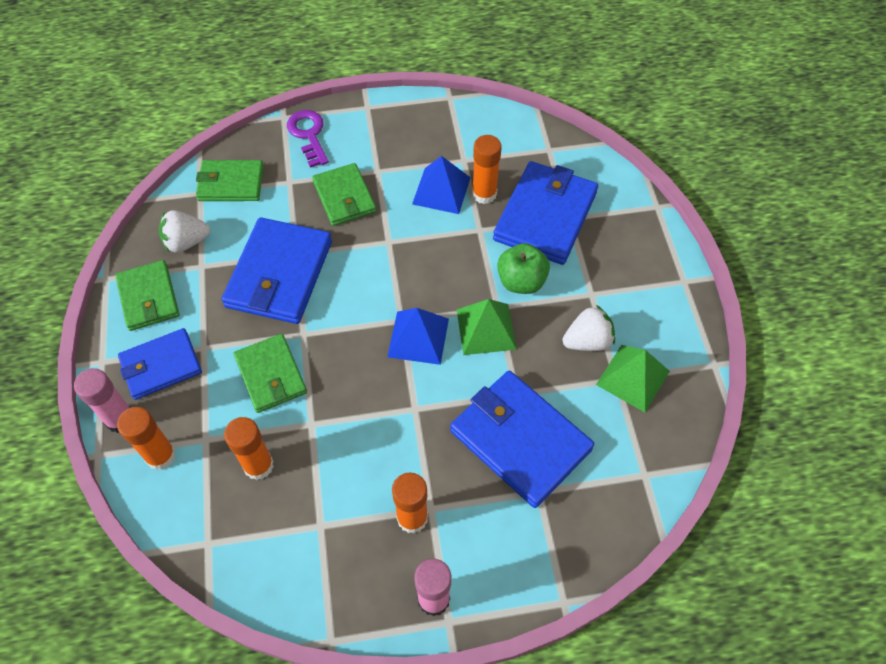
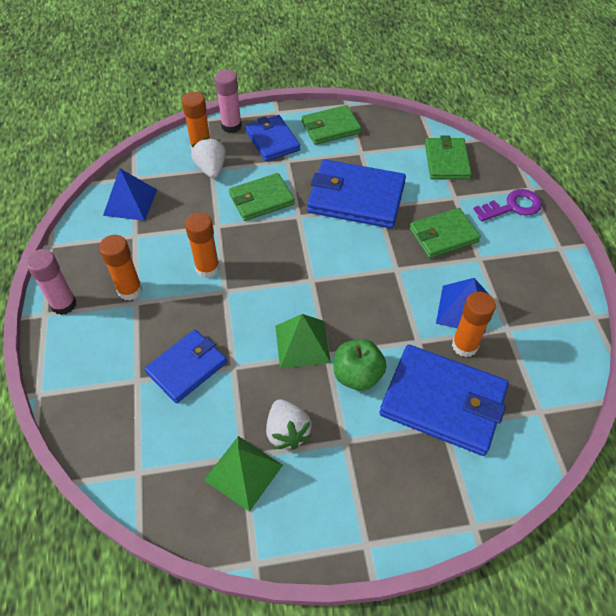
camera: 90 degrees right, 5 degrees down
(186, 242) = (383, 142): white strawberry -> white strawberry (211, 169)
(258, 465) = (187, 198): orange glue stick -> orange glue stick (207, 268)
(418, 337) = (294, 292): blue pyramid -> blue pyramid (130, 202)
(520, 440) = (187, 367): blue wallet -> blue wallet, size x0.63

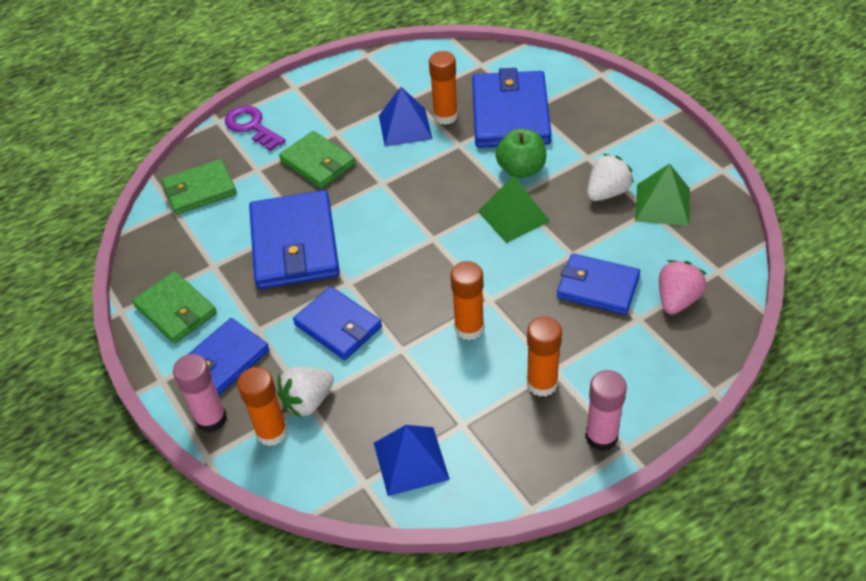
camera: 110 degrees left, 5 degrees down
(133, 419) = (677, 299): none -> pink strawberry
(261, 199) = (338, 326): green wallet -> blue wallet

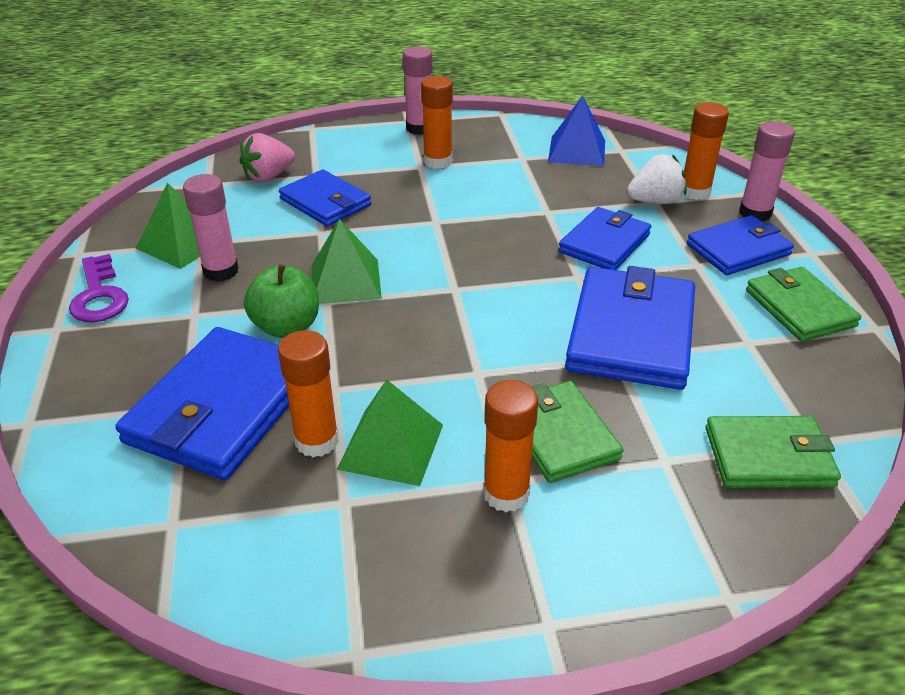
camera: 160 degrees left, 10 degrees down
(251, 126) = (660, 553): purple key -> purple key (99, 296)
(338, 326) = (604, 243): blue wallet -> blue wallet turned 60 degrees clockwise
(405, 127) = (391, 446): blue pyramid -> green pyramid
(469, 328) = (472, 207): orange glue stick -> orange glue stick (506, 493)
(607, 192) = (221, 271): white strawberry -> pink glue stick

